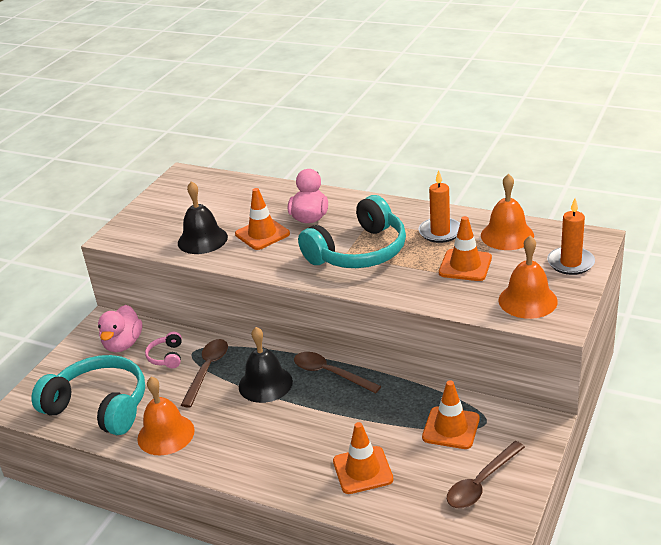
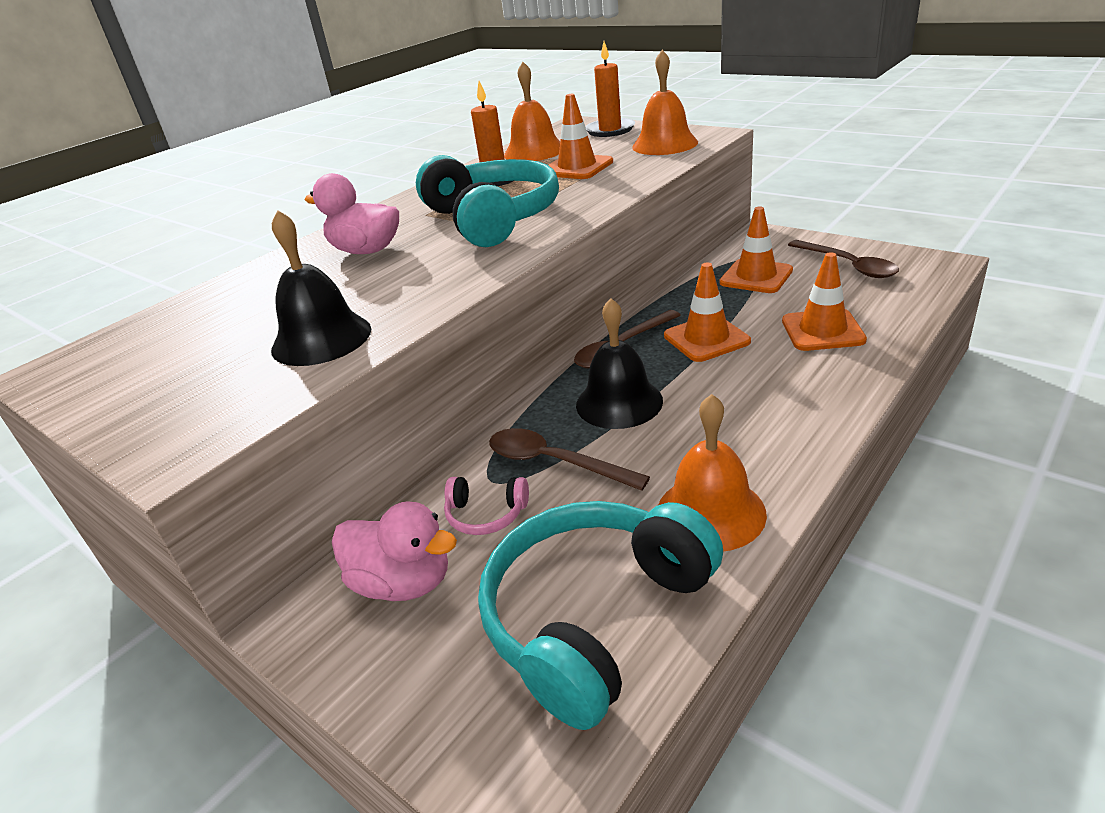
camera: 75 degrees left, 0 degrees up
(262, 234) = (369, 285): orange traffic cone -> orange traffic cone (706, 339)

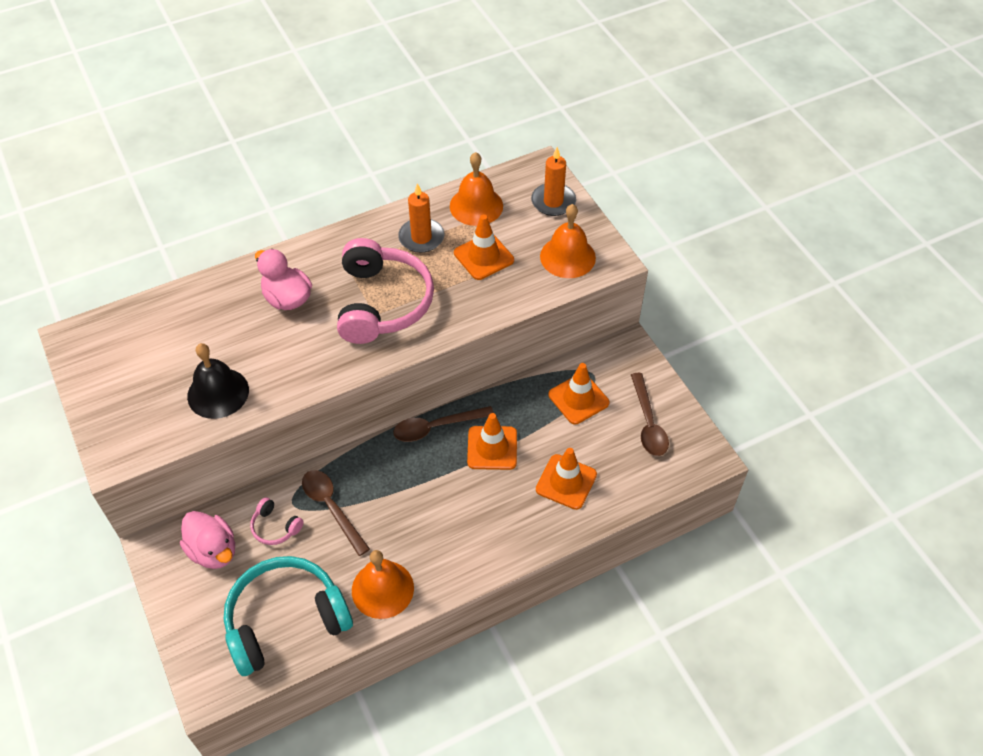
camera: 20 degrees right, 20 degrees up
(493, 219) = (382, 303): turquoise headphones -> pink headphones
(619, 402) = (398, 478): black bell -> none

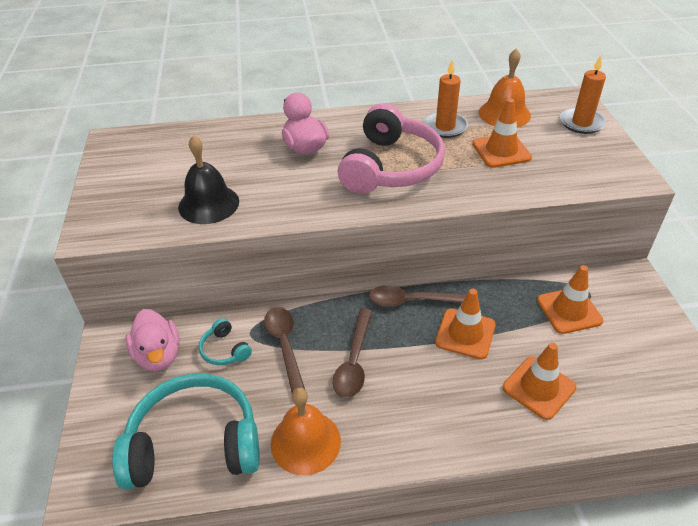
camera: 20 degrees right, 10 degrees down
(275, 527) = (224, 350): pink headphones -> turquoise headphones
(567, 257) = (588, 166): orange bell -> none
(648, 422) = (645, 352): brown spoon -> brown spoon (354, 361)

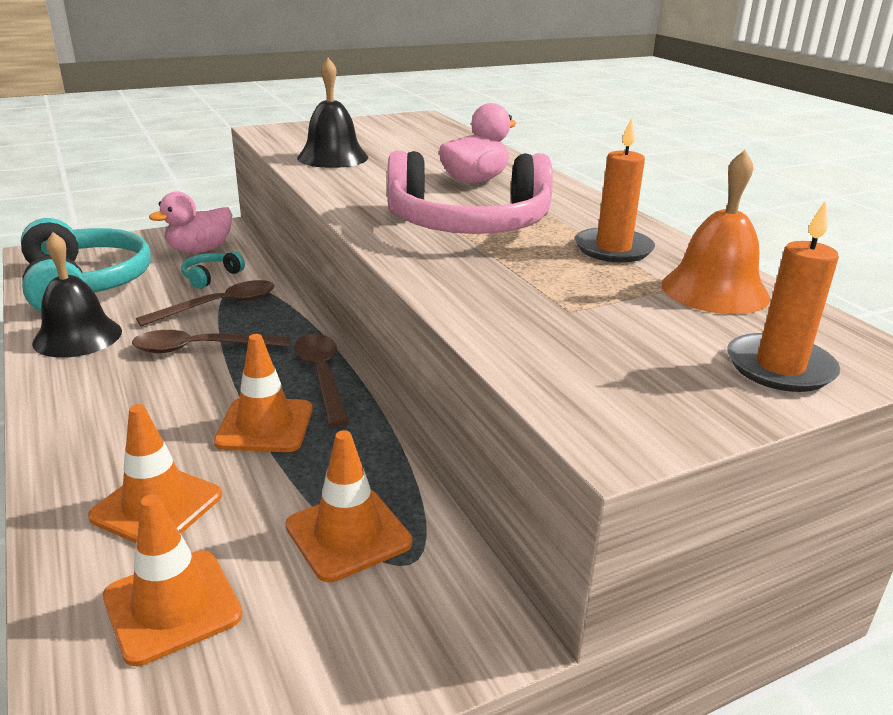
camera: 70 degrees right, 15 degrees down
(305, 442) = (77, 337): orange bell -> black bell
(501, 151) = (584, 293): orange traffic cone -> orange traffic cone (172, 606)

